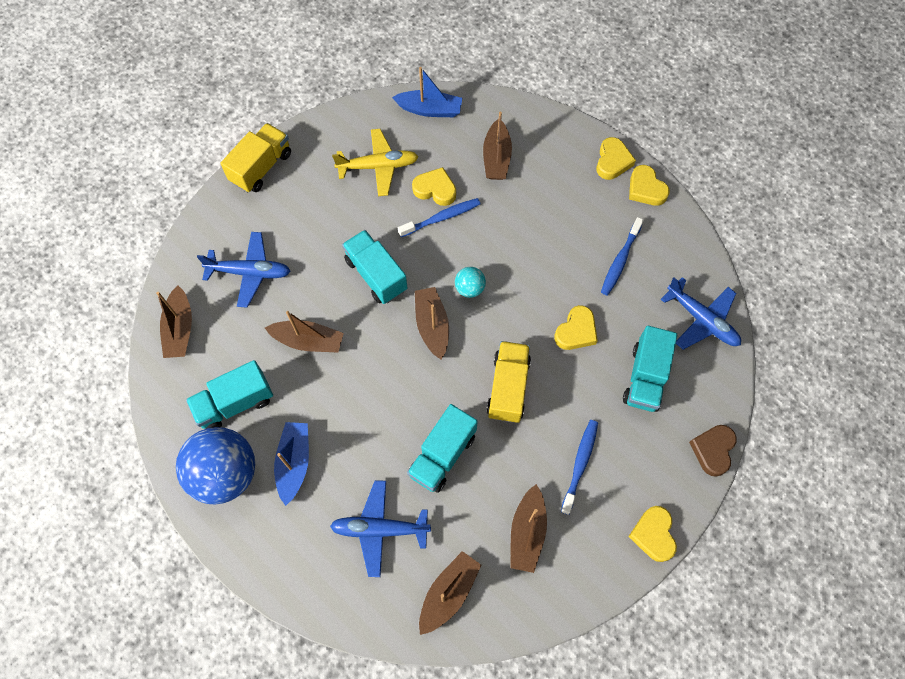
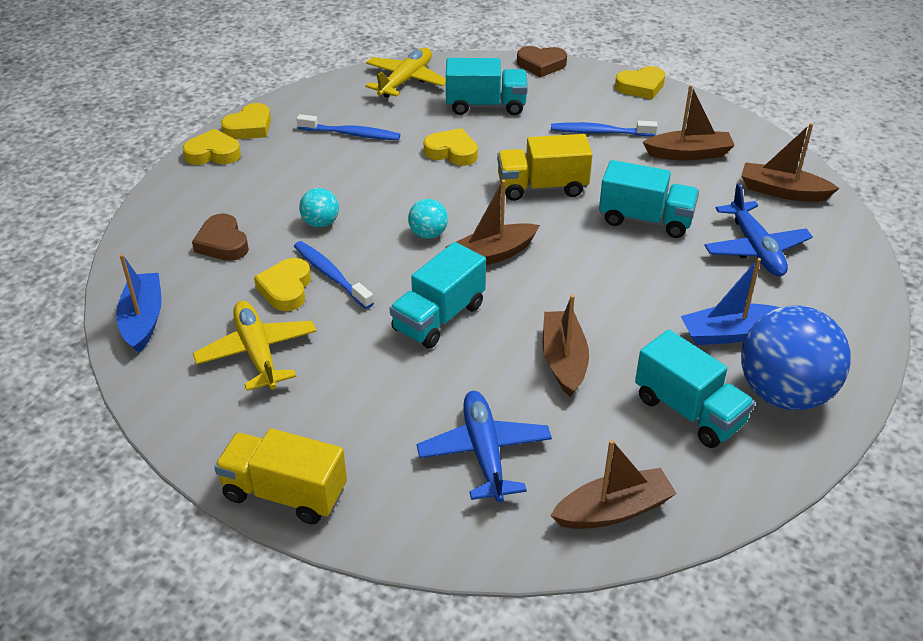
camera: 105 degrees left, 25 degrees down
(496, 158) = (222, 243): brown boat -> brown heart
(503, 220) = (320, 223): none -> turquoise ball
(702, 320) = (406, 80): blue plane -> yellow plane

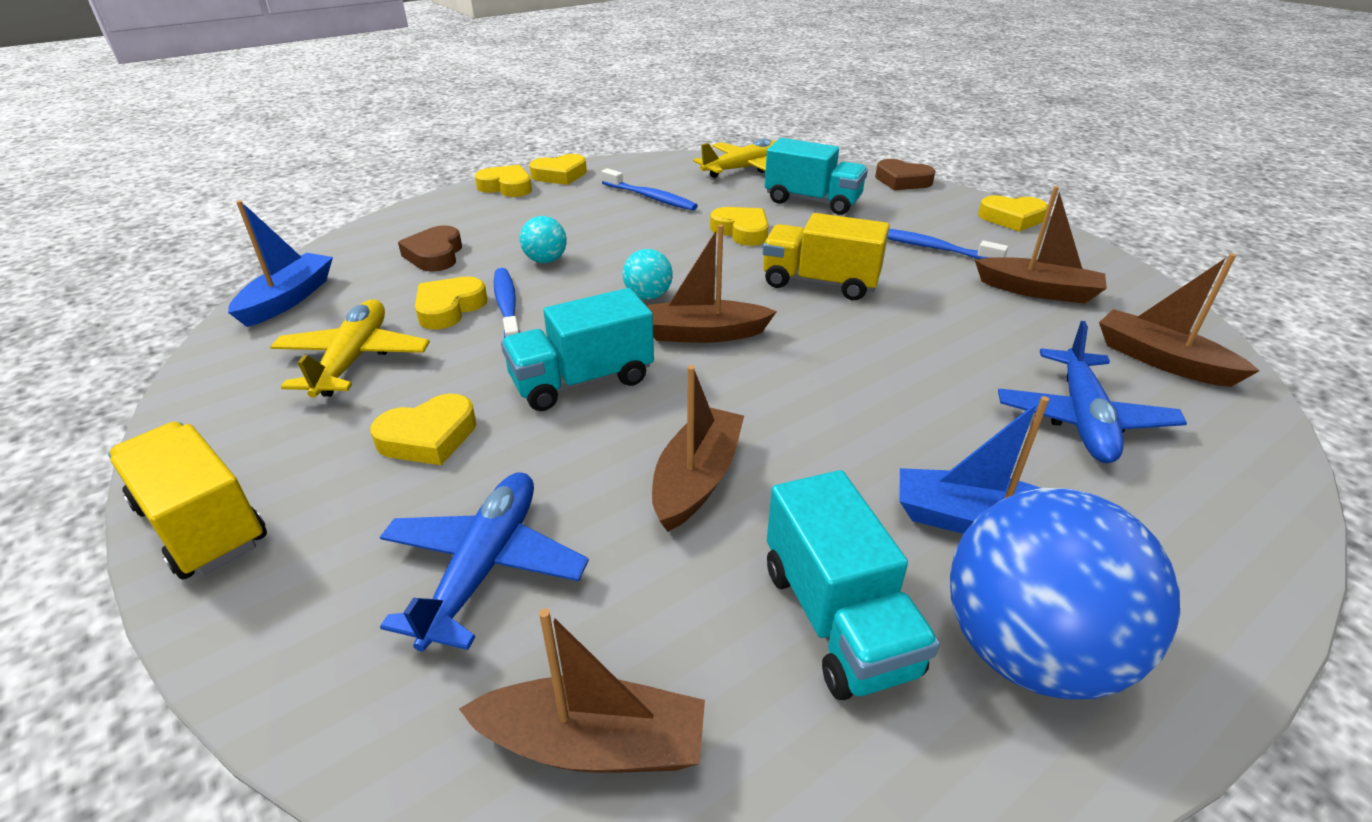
camera: 25 degrees right, 5 degrees down
(372, 390) = (428, 437): none -> yellow heart
(645, 219) = (933, 345): turquoise truck -> none

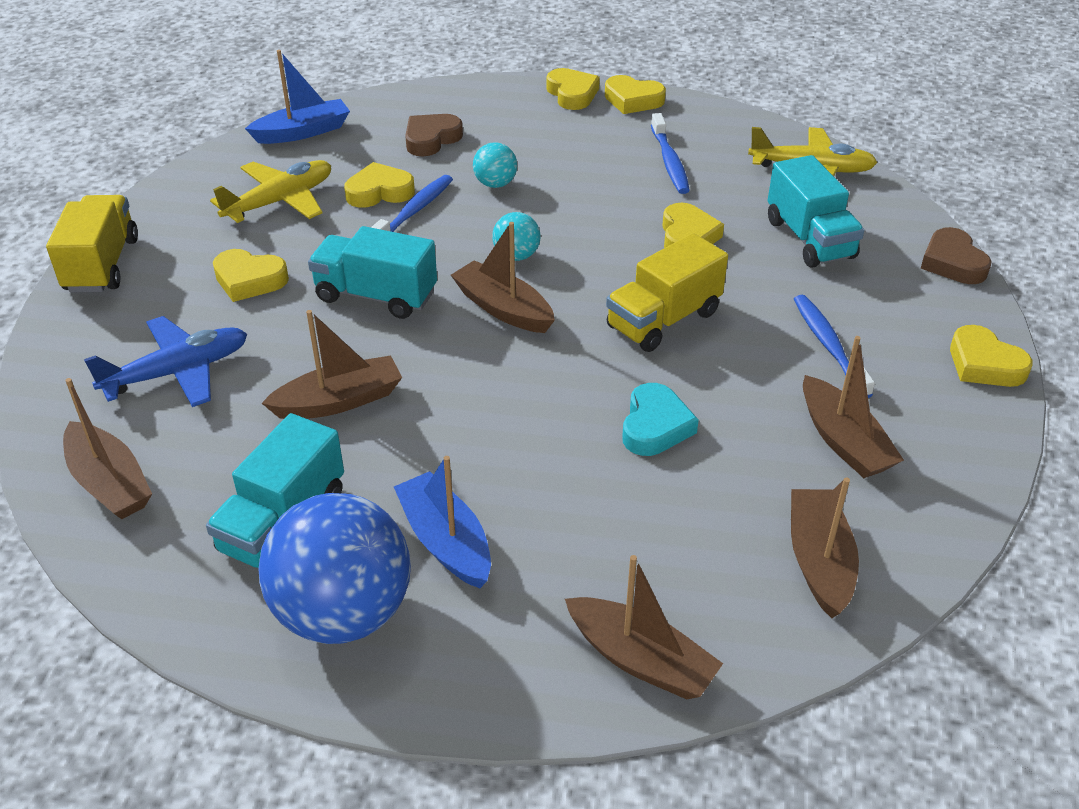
camera: 45 degrees right, 5 degrees up
(820, 283) = (663, 320): yellow truck -> yellow truck turned 105 degrees counterclockwise
(938, 345) = (655, 426): none -> turquoise heart
(1082, 419) = (649, 546): blue plane -> none
(1227, 494) = (641, 660): none -> brown boat

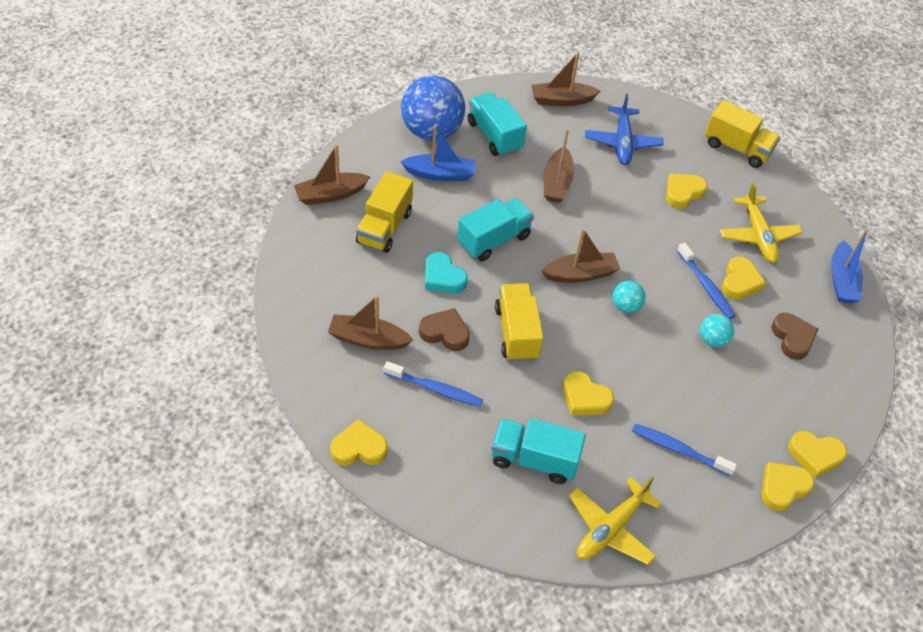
camera: 120 degrees right, 10 degrees up
(376, 296) = (631, 232): turquoise truck -> turquoise truck (493, 240)
(635, 542) = (384, 227): none -> yellow truck
(819, 561) = (317, 277): brown boat -> none
(952, 262) = (449, 518): brown heart -> brown heart (445, 333)

